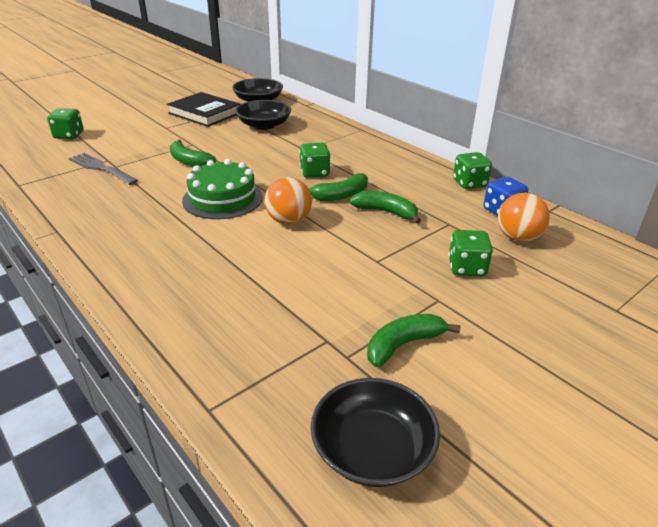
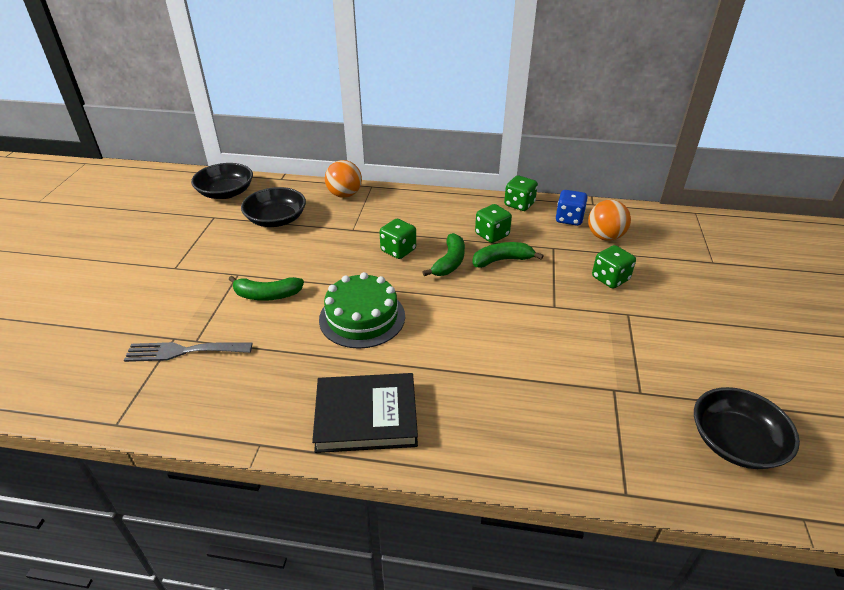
camera: 40 degrees left, 5 degrees up
(69, 135) = (68, 332): green dice -> green dice (492, 235)
(205, 113) = (191, 231): black book -> black book (366, 416)
(289, 221) = (447, 308): orange ball -> orange ball (344, 195)
(403, 344) = (655, 360): green banana -> none

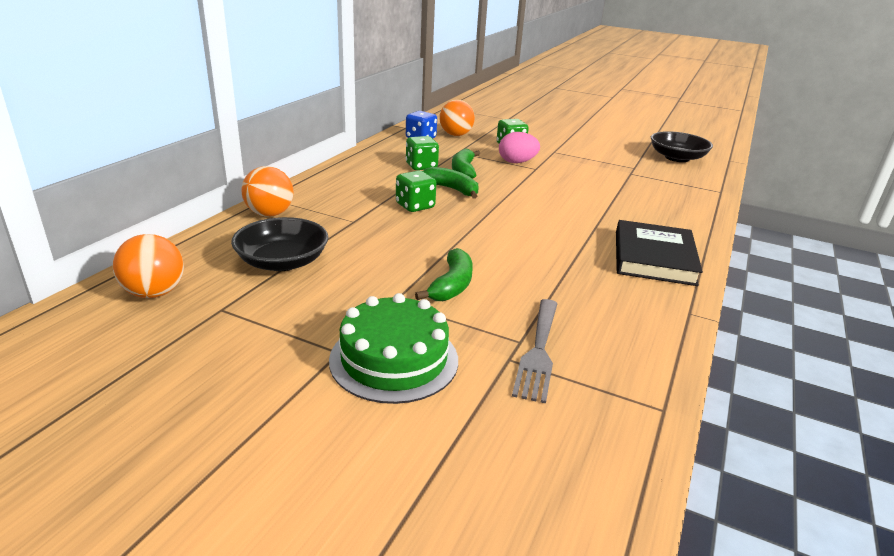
camera: 75 degrees left, 10 degrees down
(226, 192) = (154, 293): black bowl -> orange ball
(362, 317) = (518, 239): green cake -> green cake (394, 359)
(519, 204) = (380, 148): green dice -> none
(561, 290) = (517, 162): none -> pink egg

